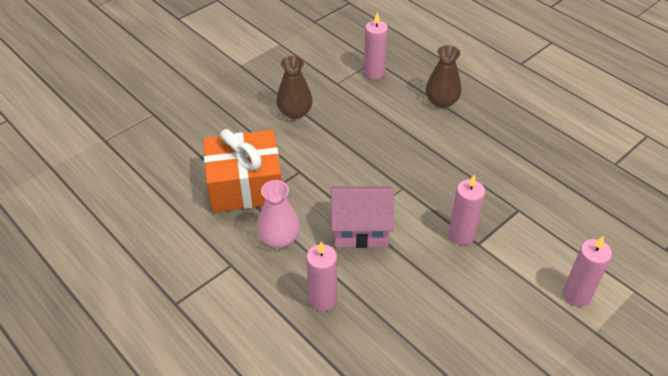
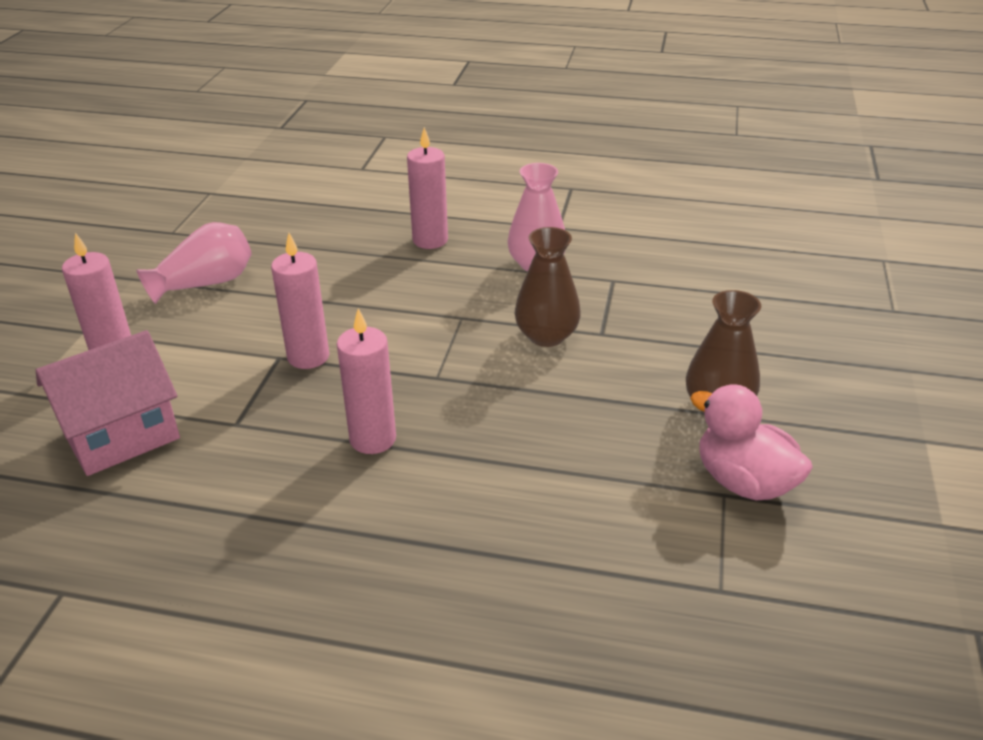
camera: 145 degrees right, 10 degrees down
(245, 185) = (646, 290): orange gift -> none
(324, 83) = (744, 482): none -> pink duck
(360, 229) = (449, 309): pink house -> pink house (121, 435)
(374, 73) = (685, 555): pink candle -> pink candle (373, 439)
(441, 101) = (493, 559): brown vase -> brown vase (546, 336)
(500, 340) = (205, 283): none -> pink vase

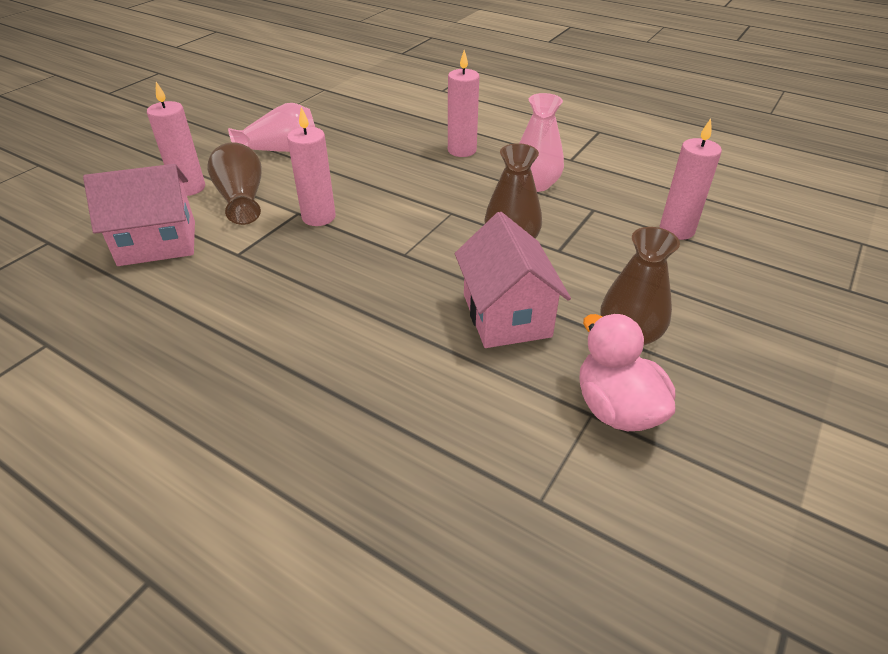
camera: 20 degrees right, 5 degrees up
(195, 356) = (242, 199): none -> brown vase
(373, 439) = (326, 290): pink candle -> pink candle (676, 230)
(587, 417) = (506, 315): none -> pink house

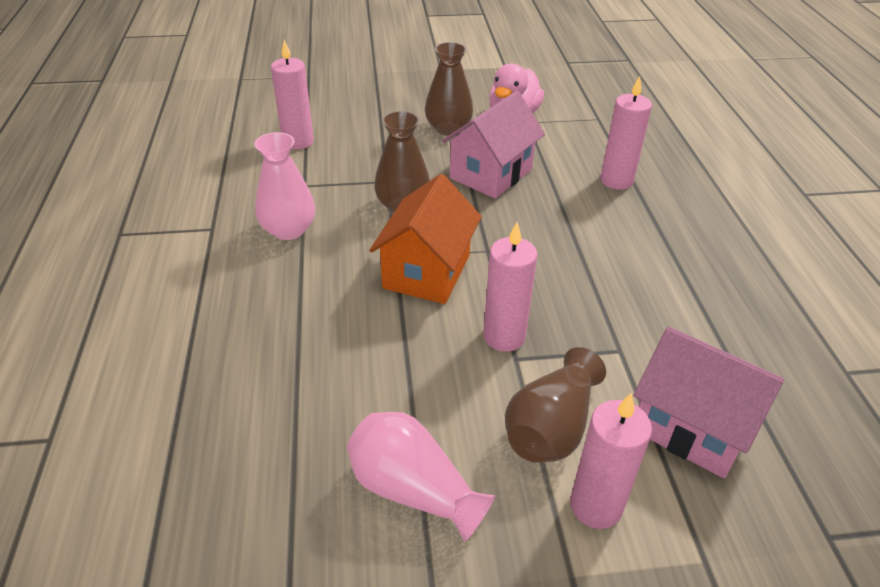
camera: 130 degrees left, 0 degrees up
(417, 217) = (427, 271): none -> orange house
(462, 150) = (257, 311): pink candle -> pink candle (616, 180)

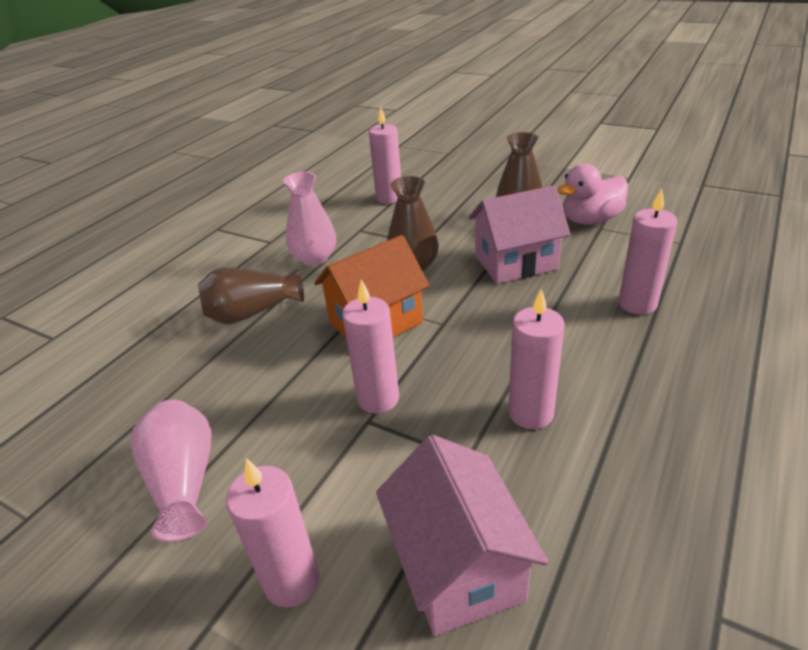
camera: 40 degrees right, 5 degrees down
(551, 427) = (332, 492): brown vase -> brown vase (252, 313)
(628, 296) = (530, 413): none -> pink candle

